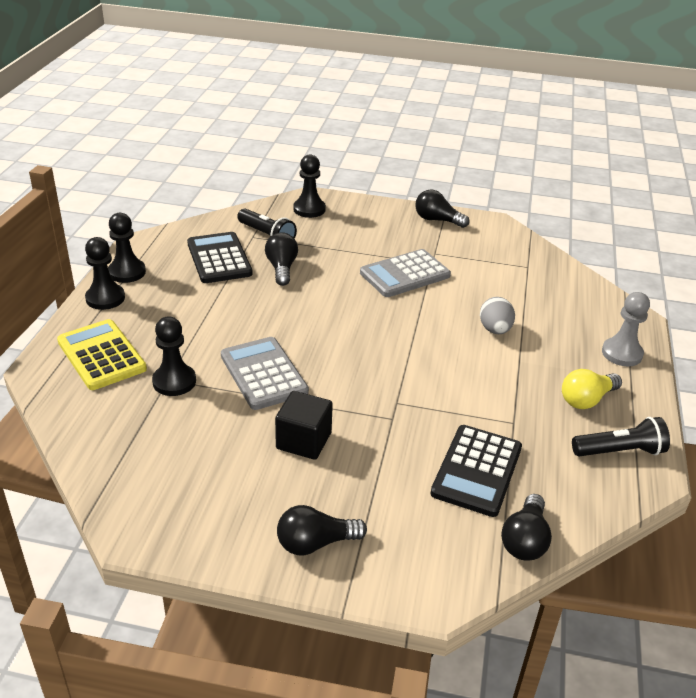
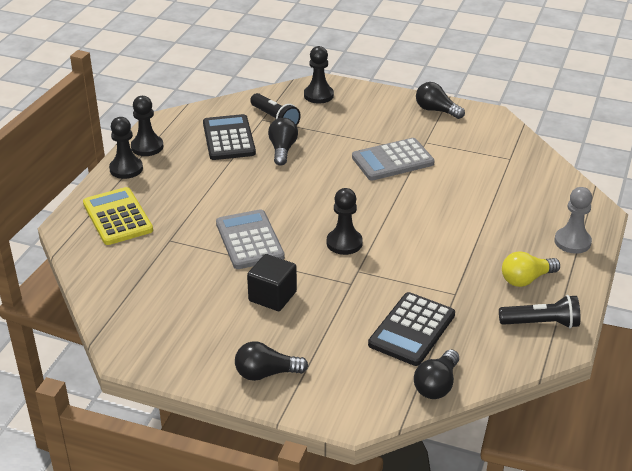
camera: 10 degrees right, 0 degrees up
(174, 381) = (174, 242): black pawn -> black pawn (344, 243)
(495, 330) = (461, 214): grey egg -> none

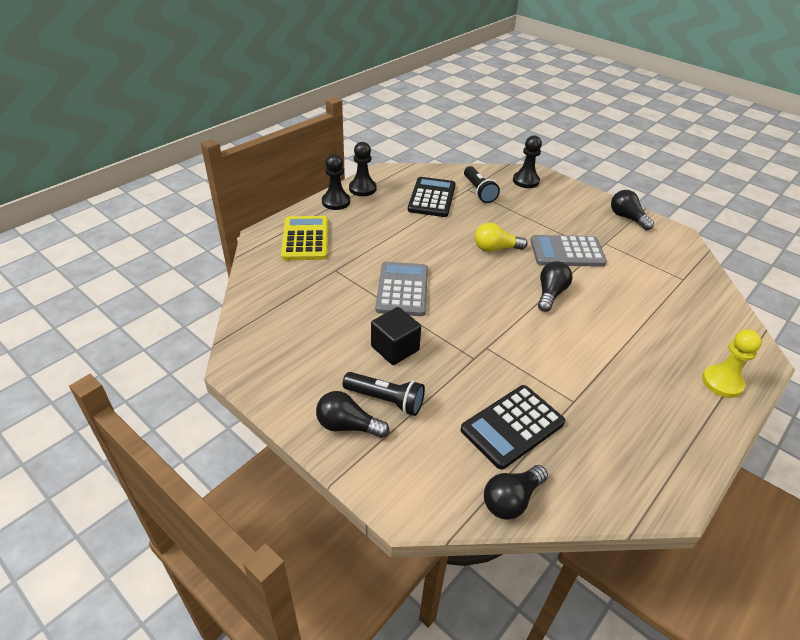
camera: 20 degrees right, 5 degrees up
(282, 150) = (472, 218): black light bulb -> black light bulb (550, 294)
(344, 243) = (486, 316): black pawn -> none
(526, 279) = (656, 409): yellow light bulb -> yellow light bulb (495, 248)
(541, 323) = (656, 465): black flashlight -> black flashlight (386, 400)
(572, 242) = (722, 382): grey pawn -> yellow pawn

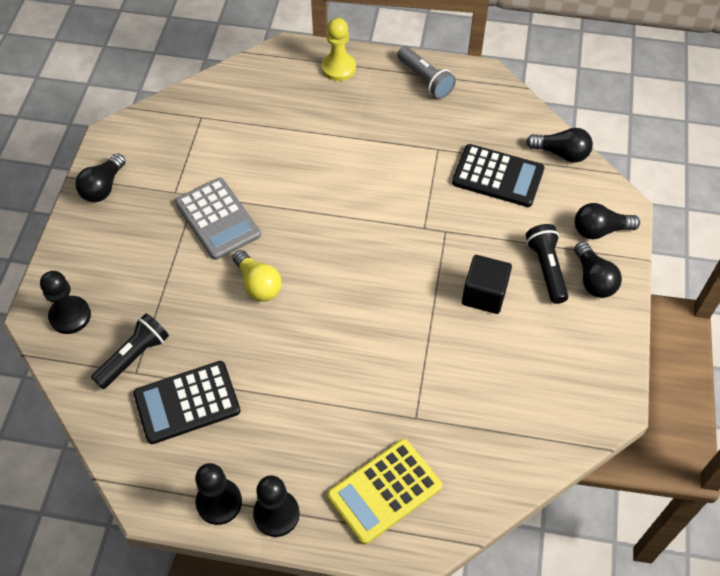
camera: 120 degrees left, 15 degrees up
(402, 289) = (397, 334): grey calculator -> none
(550, 294) = (306, 208): black light bulb -> black light bulb (600, 230)
(681, 441) = (425, 80): none -> grey flashlight

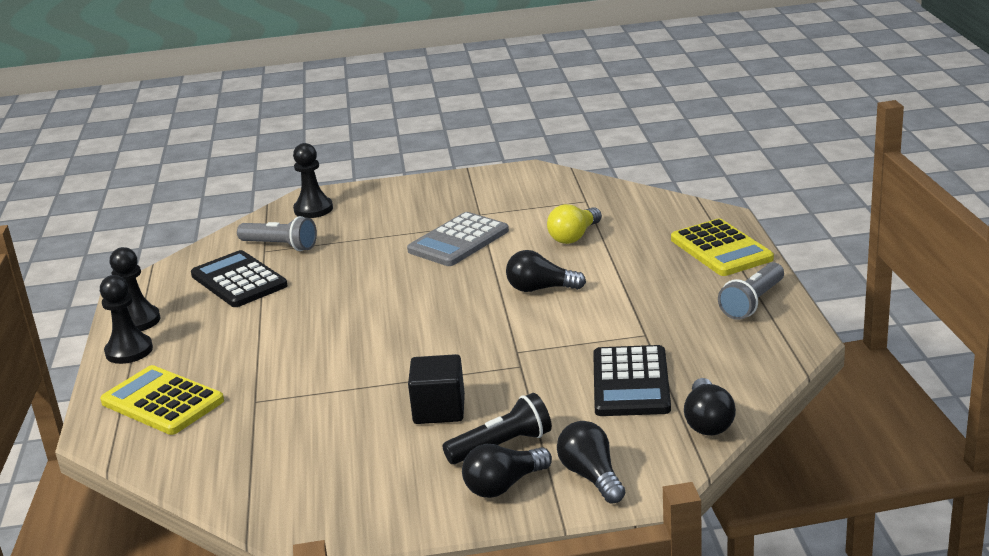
camera: 75 degrees right, 30 degrees down
(103, 187) = (464, 183): black light bulb -> black light bulb (540, 289)
(134, 356) = (280, 246): black flashlight -> grey flashlight
(258, 284) = (388, 279): yellow light bulb -> yellow light bulb (574, 236)
(338, 68) = (721, 249): yellow pawn -> yellow calculator

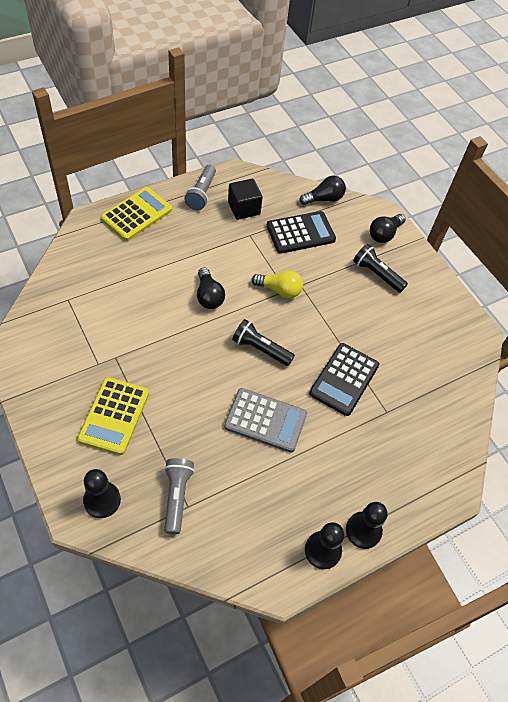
camera: 120 degrees left, 30 degrees up
(162, 402) = (410, 469): yellow calculator -> yellow calculator (114, 416)
(238, 281) = (242, 501): black calculator -> black calculator (344, 379)
(428, 316) = (260, 349): none -> black flashlight
(439, 410) = (357, 311): black cube -> black cube (244, 208)
(458, 241) = (147, 364): grey calculator -> grey calculator (265, 420)
(504, 485) = (406, 265): black light bulb -> none
(574, 236) = (129, 294): yellow light bulb -> yellow light bulb (279, 290)
(753, 303) = (202, 193): grey flashlight -> grey flashlight turned 90 degrees clockwise

